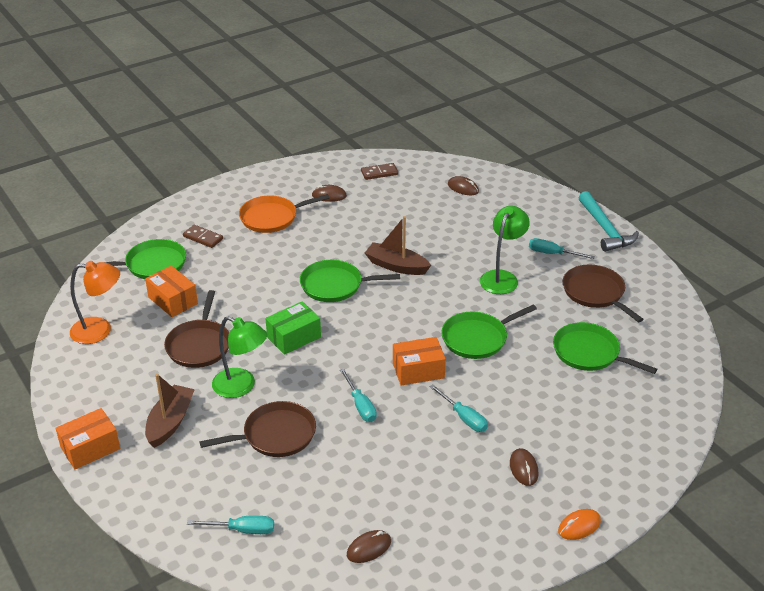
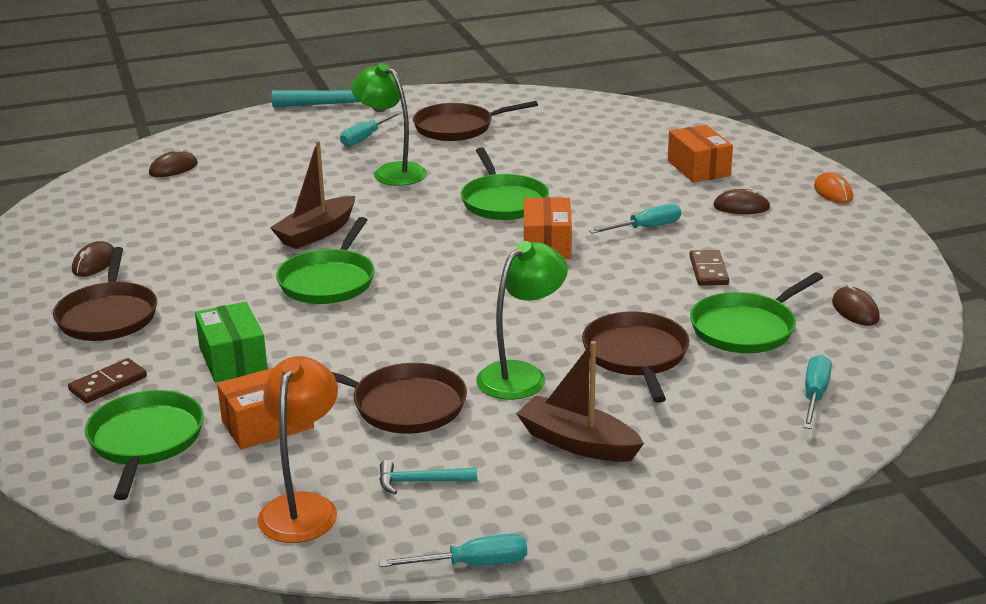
camera: 75 degrees left, 10 degrees down
(90, 448) = (613, 525): orange box -> orange box (698, 168)
(125, 367) = (420, 482): none -> turquoise hammer
(272, 217) = (108, 316): orange pan -> brown pan
(294, 337) = (430, 323): green box -> green box (233, 359)
(360, 405) = (598, 289): turquoise screwdriver -> turquoise screwdriver (472, 564)
(379, 173) = (73, 219): brown domino -> brown domino (708, 271)
(589, 353) = (562, 147): green pan -> green pan (746, 328)

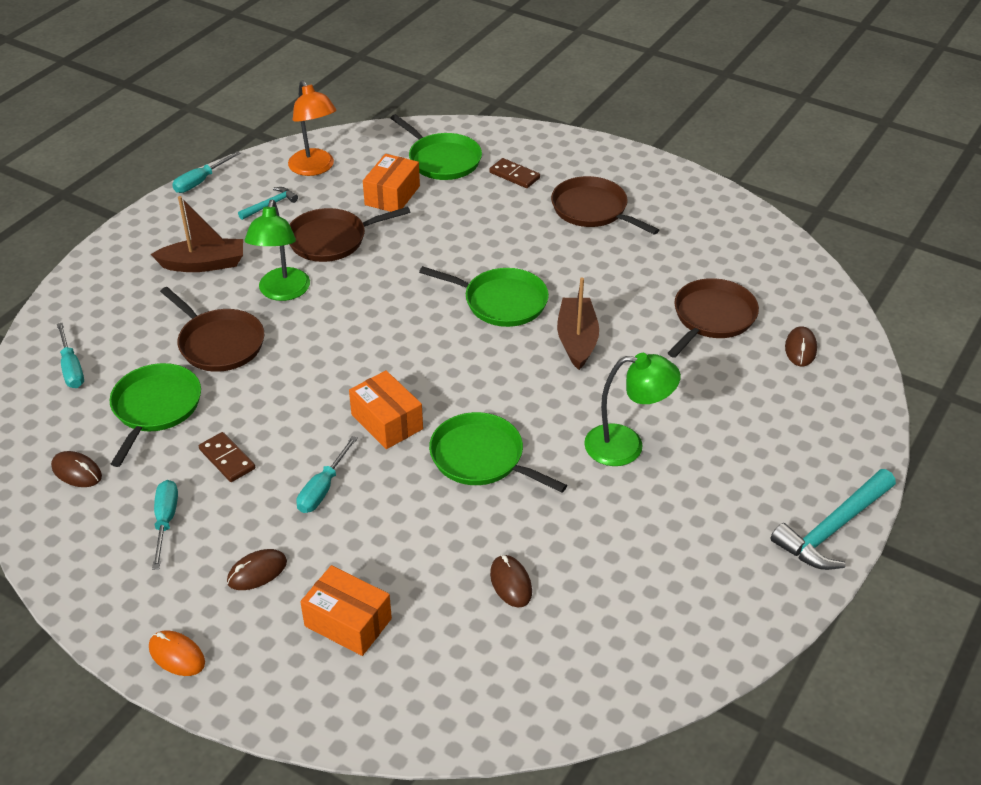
camera: 140 degrees right, 15 degrees up
(94, 263) = (675, 238): brown mouse -> brown mouse (511, 583)
(108, 384) = (514, 175): brown domino -> brown domino turned 60 degrees counterclockwise
(233, 359) = (471, 220): green box -> none
(329, 281) = (501, 302): green pan -> green pan turned 135 degrees clockwise
(366, 138) = (721, 484): turquoise screwdriver -> turquoise screwdriver (165, 521)
(458, 128) = (663, 556): brown pan -> brown pan (712, 318)

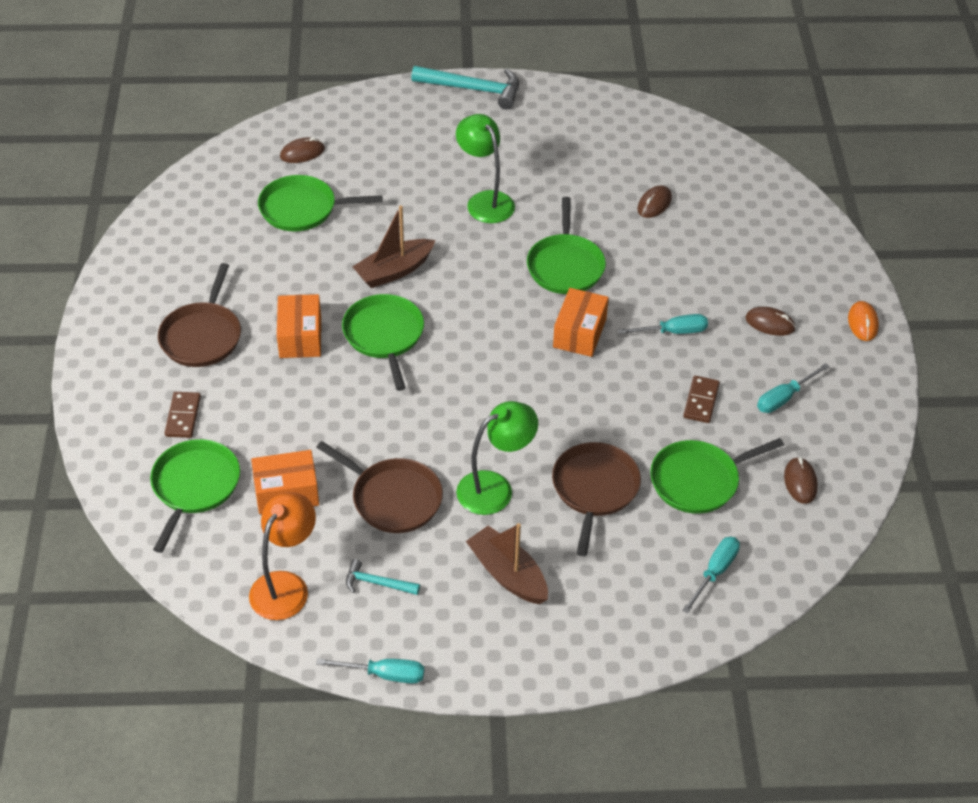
camera: 125 degrees left, 5 degrees up
(348, 622) = (757, 260): orange box -> orange box (300, 337)
(712, 318) = (302, 209): brown pan -> green pan

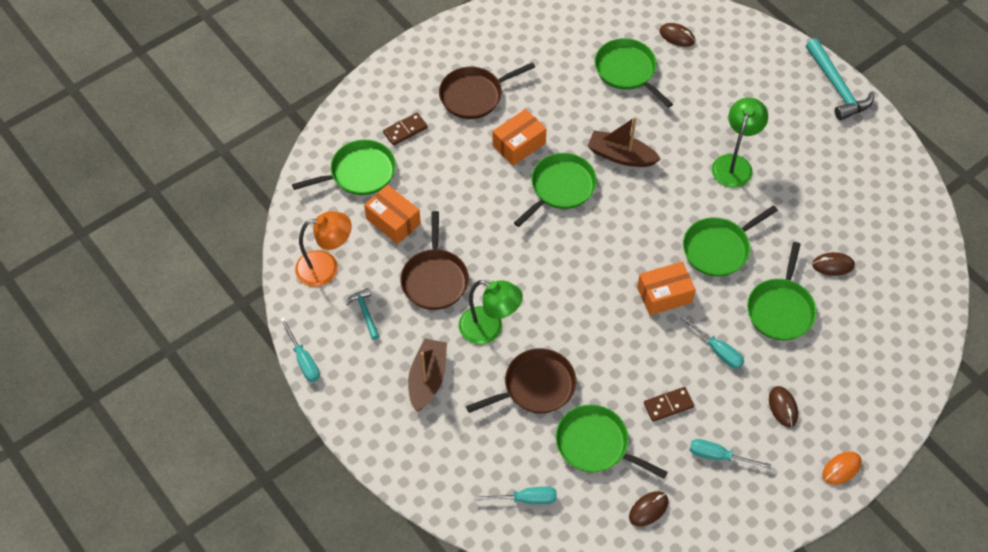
camera: 55 degrees right, 10 degrees up
(668, 264) = (780, 309): none -> green pan

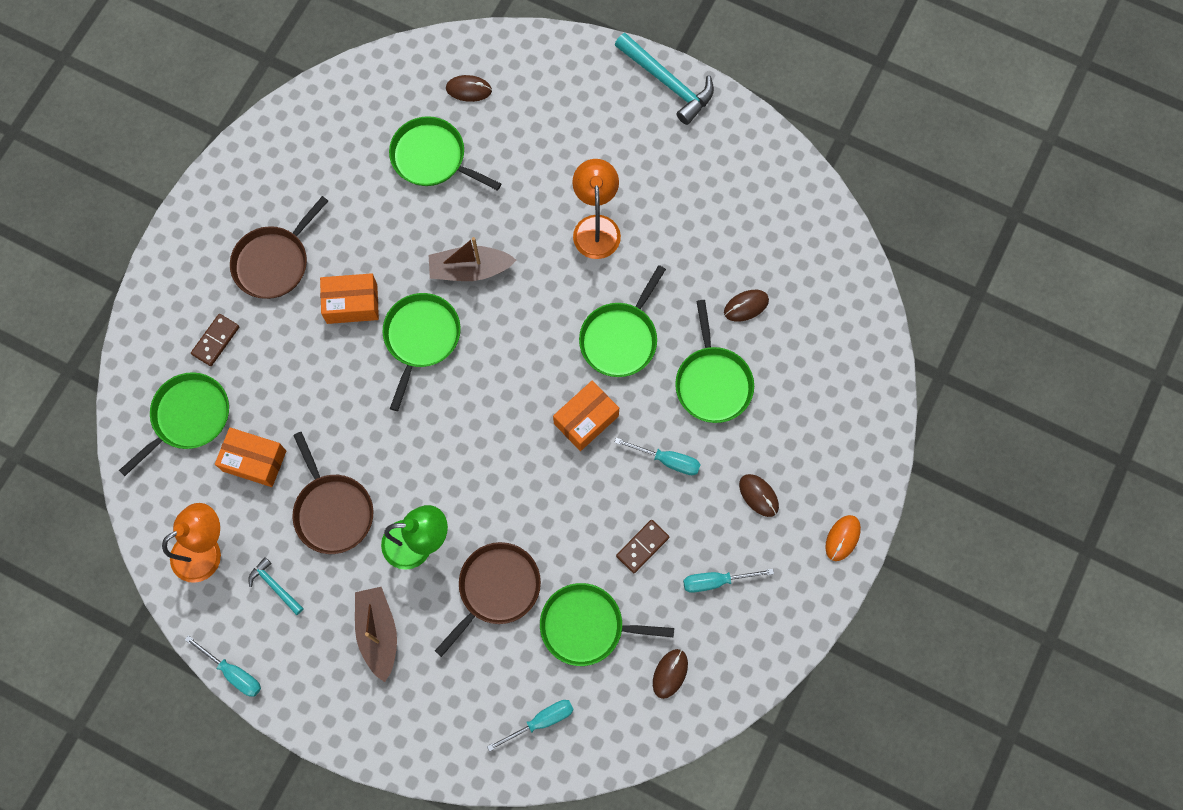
camera: 25 degrees left, 15 degrees up
(519, 144) = (352, 304): orange box -> orange box turned 60 degrees clockwise
(734, 164) = (596, 227): green lamp -> orange lamp

